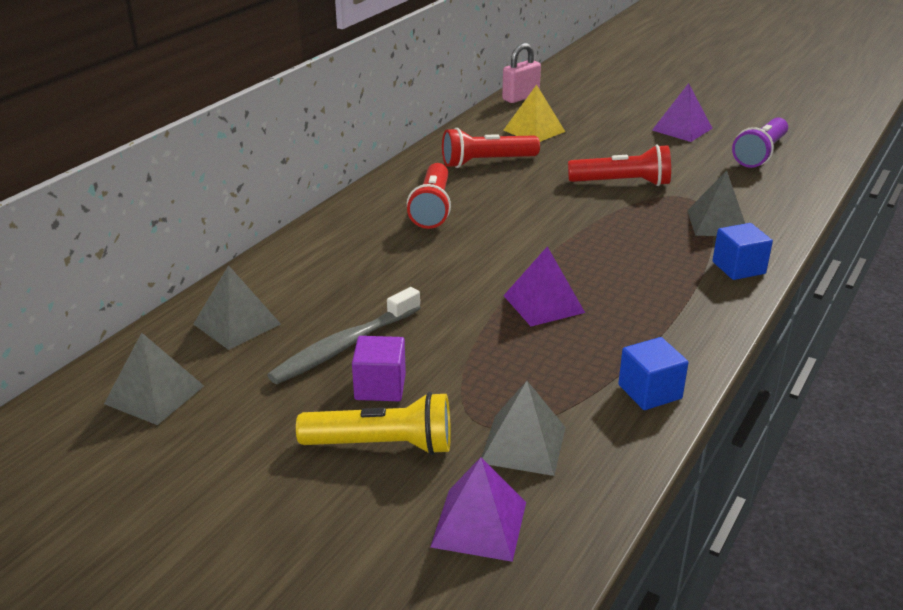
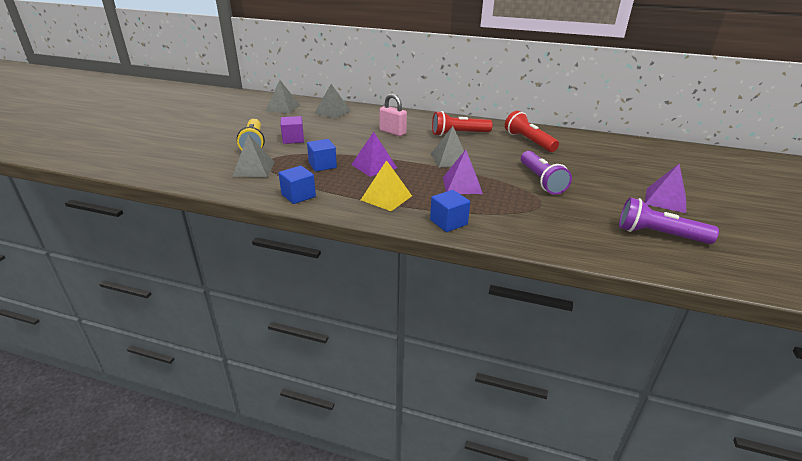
camera: 75 degrees right, 0 degrees up
(344, 346) = (321, 130): grey toothbrush -> none
(479, 524) = (203, 164): purple pyramid -> purple pyramid (462, 185)
(520, 97) = (641, 143): pink padlock -> pink padlock (392, 132)
(527, 357) = (322, 165): none -> blue cube
(534, 130) = (591, 150): yellow pyramid -> yellow pyramid (386, 198)
(622, 183) = (541, 180): red flashlight -> purple flashlight
(717, 223) = (510, 215): grey pyramid -> grey pyramid (450, 159)

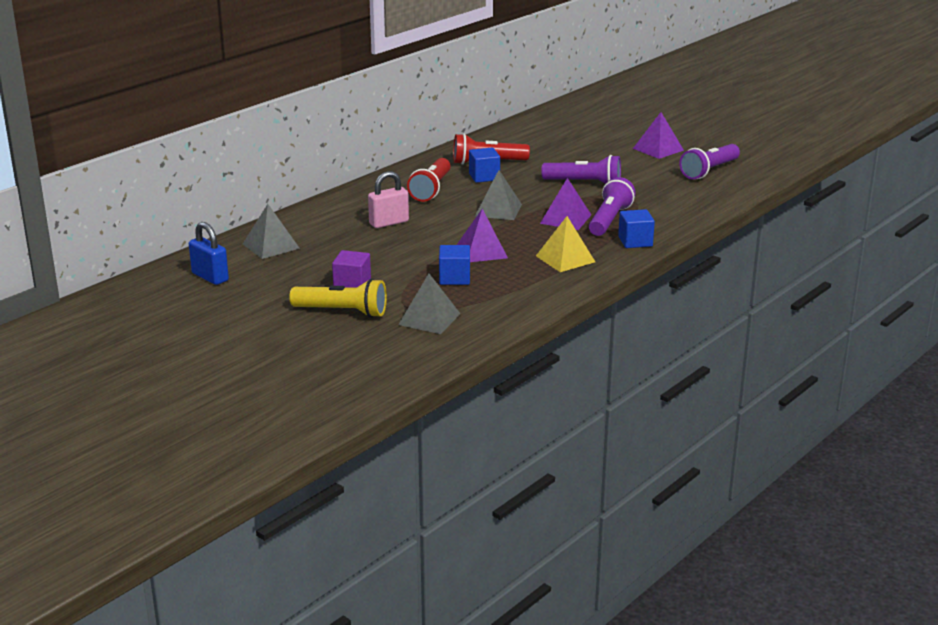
camera: 65 degrees left, 5 degrees down
(283, 108) = (210, 277): grey pyramid -> blue padlock
(298, 195) = (525, 301): blue cube -> blue cube (484, 177)
(480, 203) = (609, 220): none -> purple flashlight

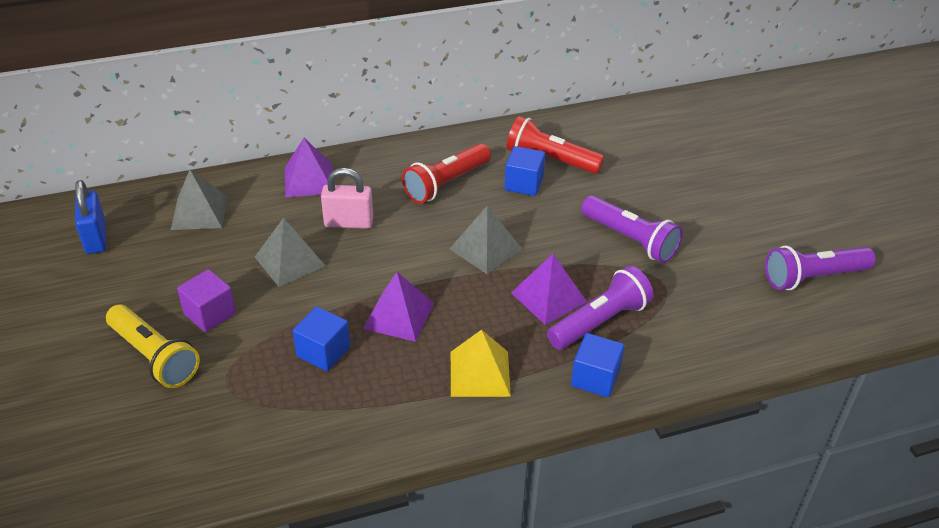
camera: 30 degrees right, 15 degrees up
(429, 319) = (226, 415): grey pyramid -> grey pyramid (290, 261)
(658, 149) = (779, 210): purple pyramid -> purple pyramid (309, 180)

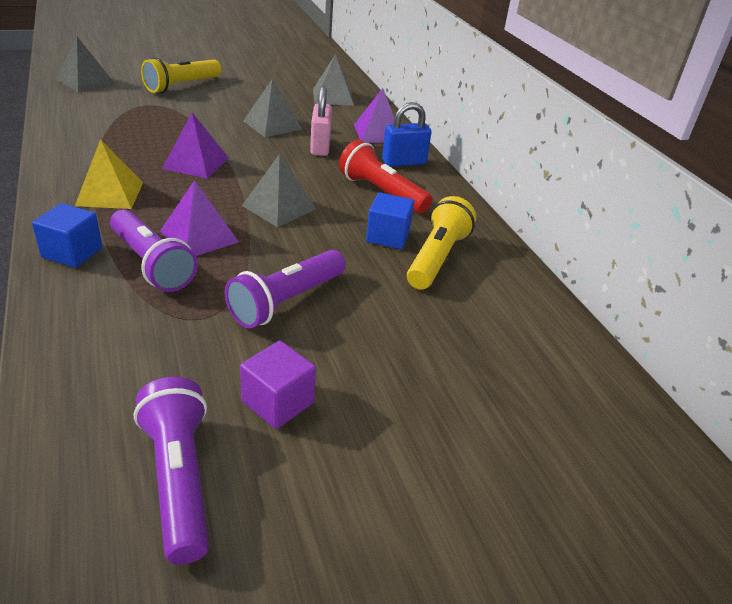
camera: 85 degrees right, 5 degrees down
(96, 238) = (304, 70): blue padlock -> blue padlock (404, 162)
(128, 472) = (85, 81): none -> grey pyramid
(210, 314) = (219, 100): purple cube -> purple cube (278, 402)
(323, 352) = (164, 134): blue cube -> none
(550, 160) = (437, 258): red flashlight -> yellow flashlight

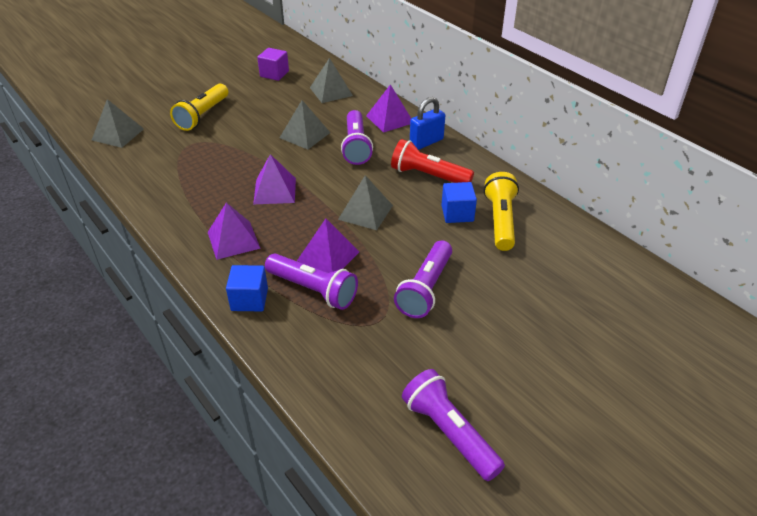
camera: 15 degrees left, 5 degrees up
(110, 194) = (233, 240): yellow pyramid -> purple pyramid
(278, 402) = (471, 363): purple cube -> purple cube (274, 74)
(320, 147) = (356, 146): pink padlock -> purple flashlight

